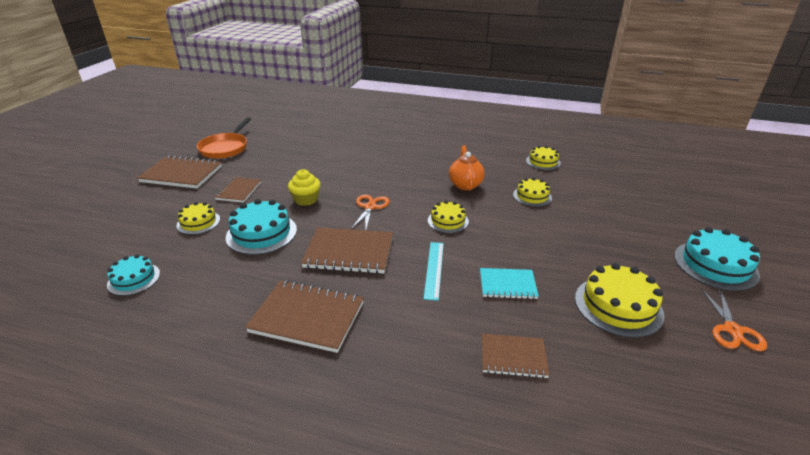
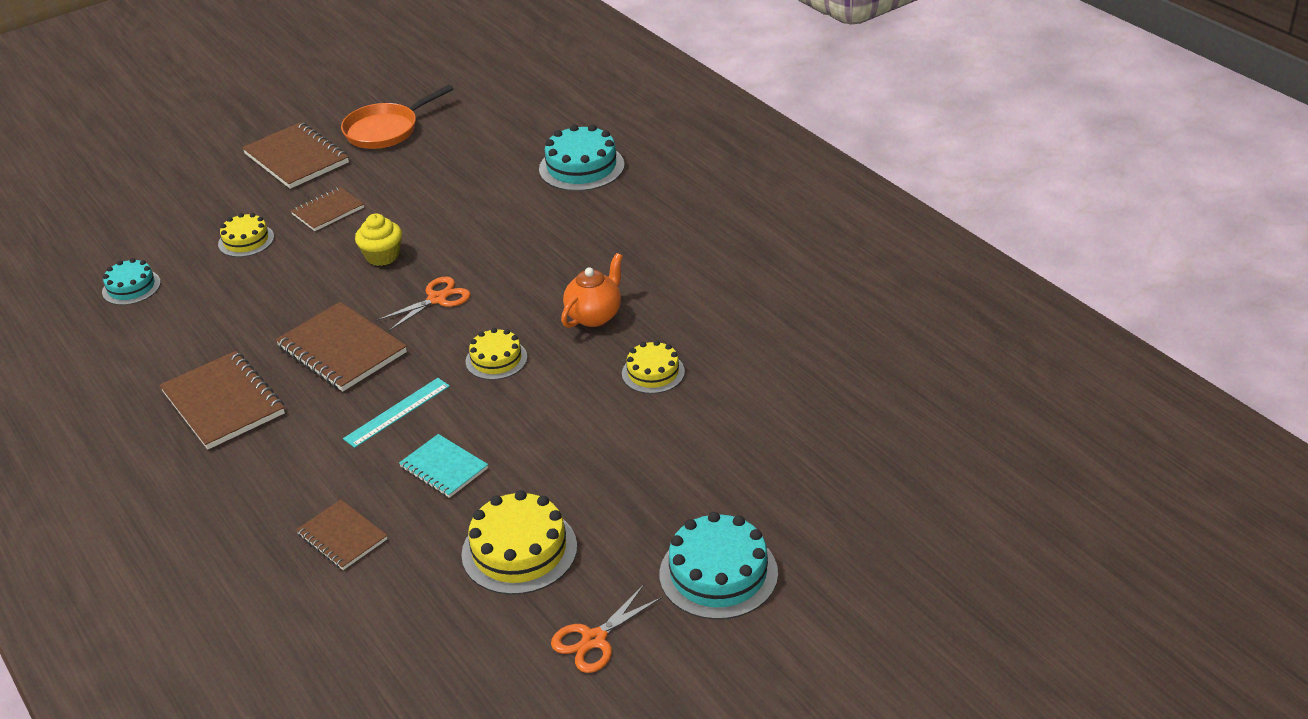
camera: 40 degrees right, 5 degrees up
(261, 233) = (288, 284): turquoise cake -> turquoise cake (581, 167)
(543, 162) = (761, 325): yellow cake -> none

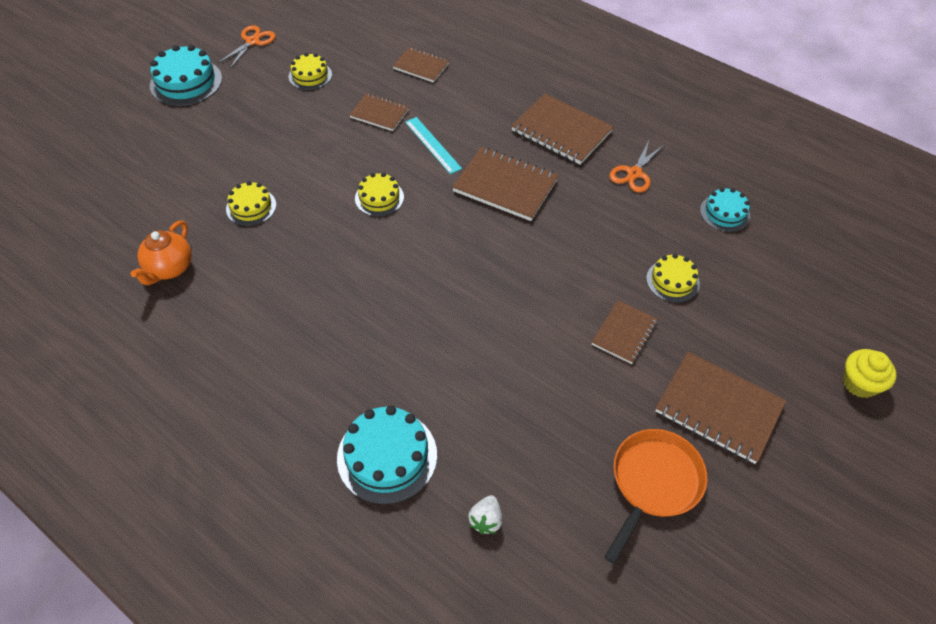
camera: 160 degrees right, 15 degrees up
(382, 256) = (533, 285): yellow cupcake -> yellow cupcake (859, 383)
(397, 412) = (432, 145): turquoise ruler -> turquoise ruler turned 60 degrees counterclockwise
(437, 299) = (456, 246): orange scissors -> orange scissors (634, 173)
(444, 468) = (379, 113): turquoise notebook -> brown notebook
(519, 550) = (310, 75): yellow cake -> yellow cake, size x0.62
(523, 129) = (486, 520): none -> white strawberry
(594, 315) = (312, 252): orange teapot -> orange teapot (169, 269)

